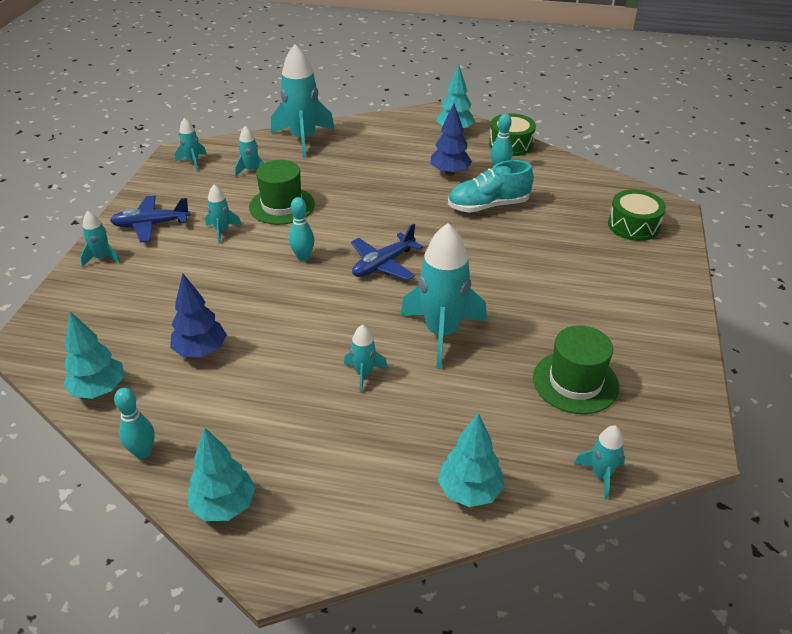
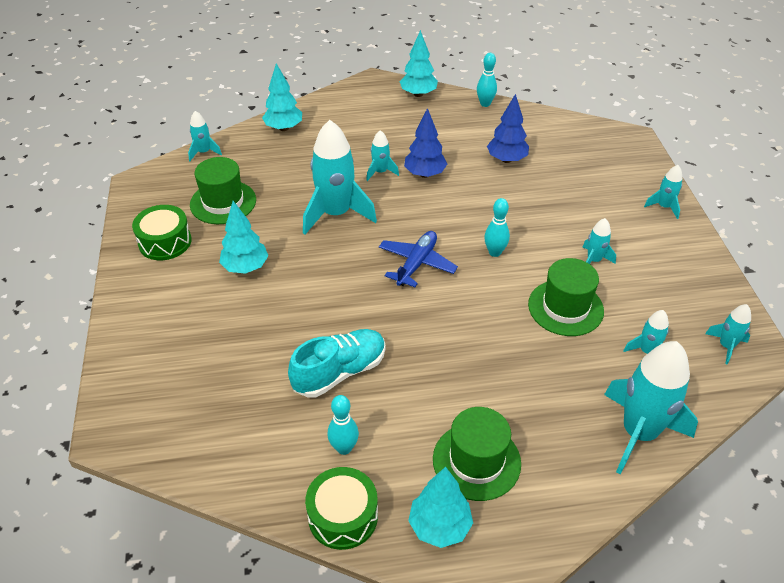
camera: 160 degrees right, 5 degrees up
(99, 390) = (547, 124): turquoise tree -> turquoise tree (245, 267)
(151, 225) = (665, 249): blue plane -> none
(415, 148) = (476, 461): none -> green hat
(450, 172) = (407, 420): blue tree -> blue tree (424, 174)
(633, 225) = (163, 387): green drum -> green drum (165, 242)

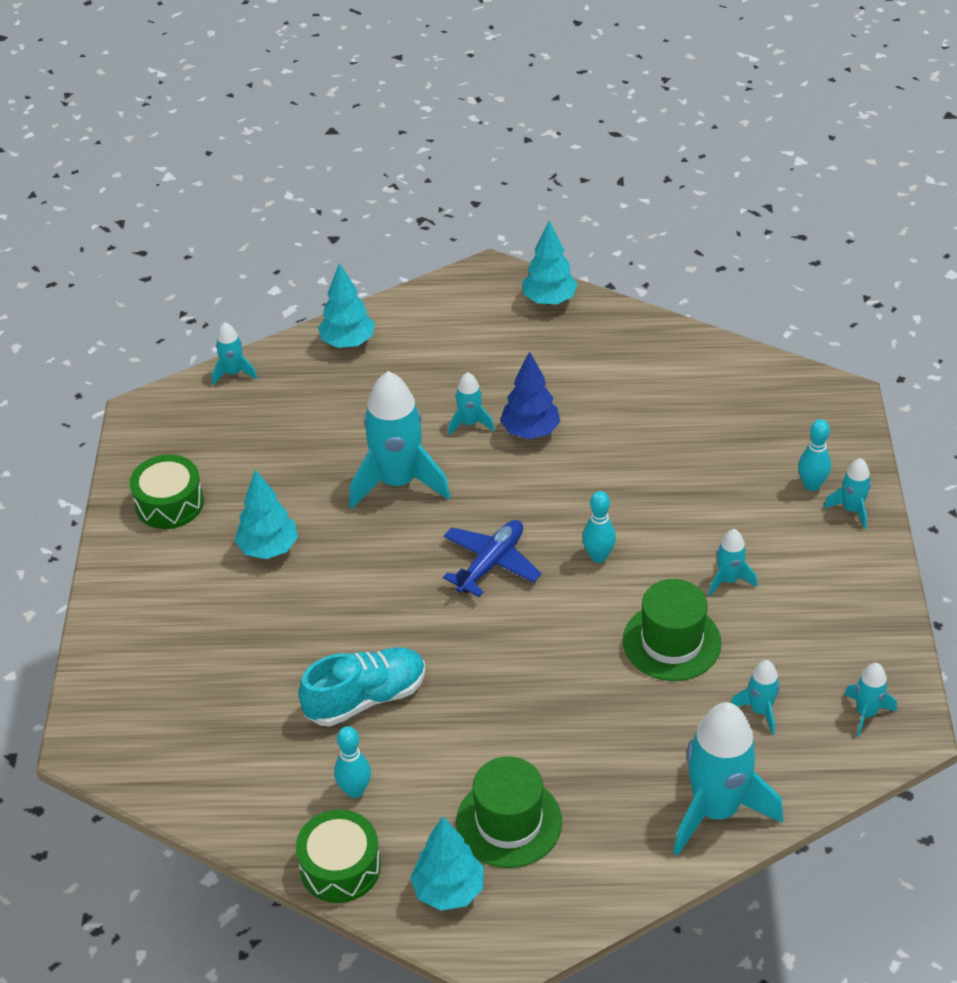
camera: 10 degrees right, 0 degrees up
(223, 202) = (250, 452): green hat -> none
(485, 104) = (643, 324): turquoise bowling pin -> turquoise bowling pin (811, 485)
(506, 159) = (650, 418): blue tree -> none

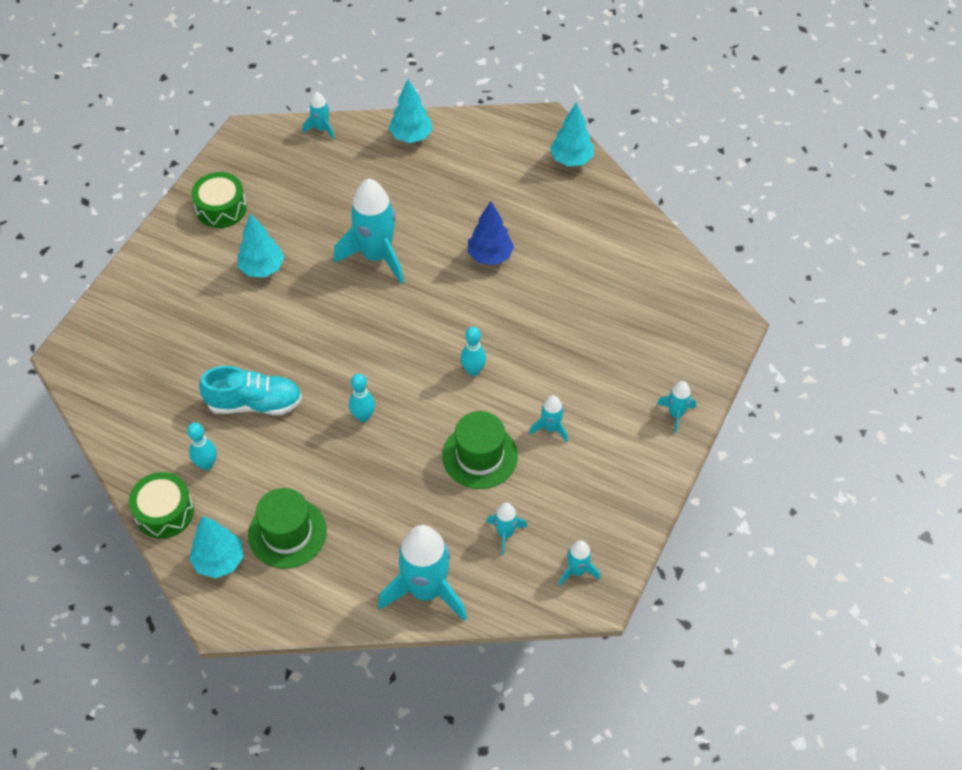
camera: 25 degrees right, 10 degrees up
(470, 423) = (453, 232): turquoise rocket -> none
(491, 563) = (398, 343): blue plane -> none
(811, 485) = (660, 383): turquoise bowling pin -> turquoise bowling pin (363, 416)

